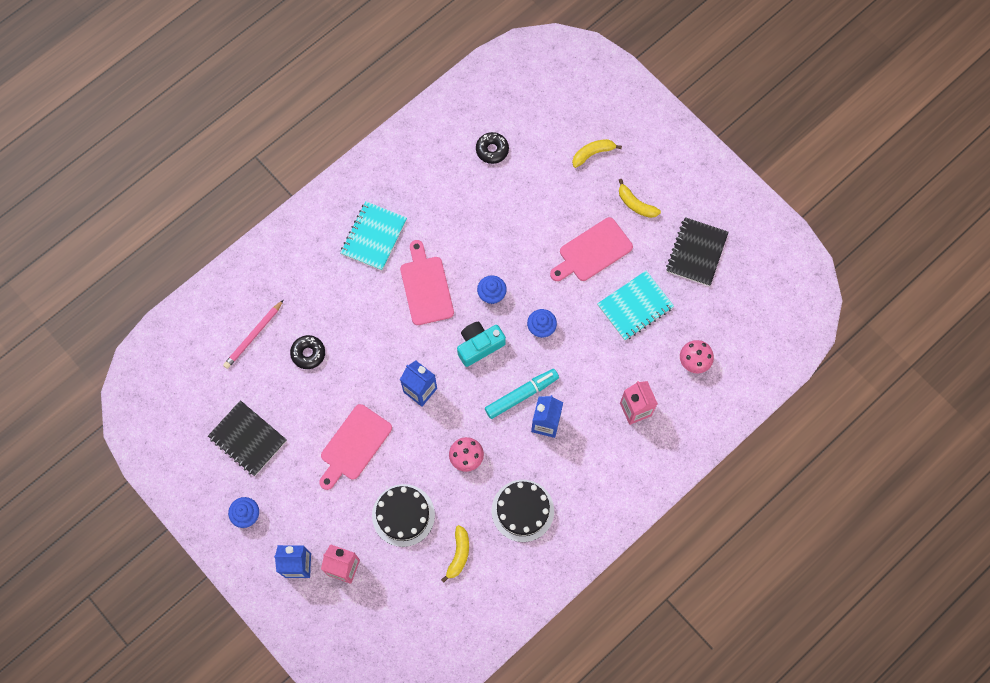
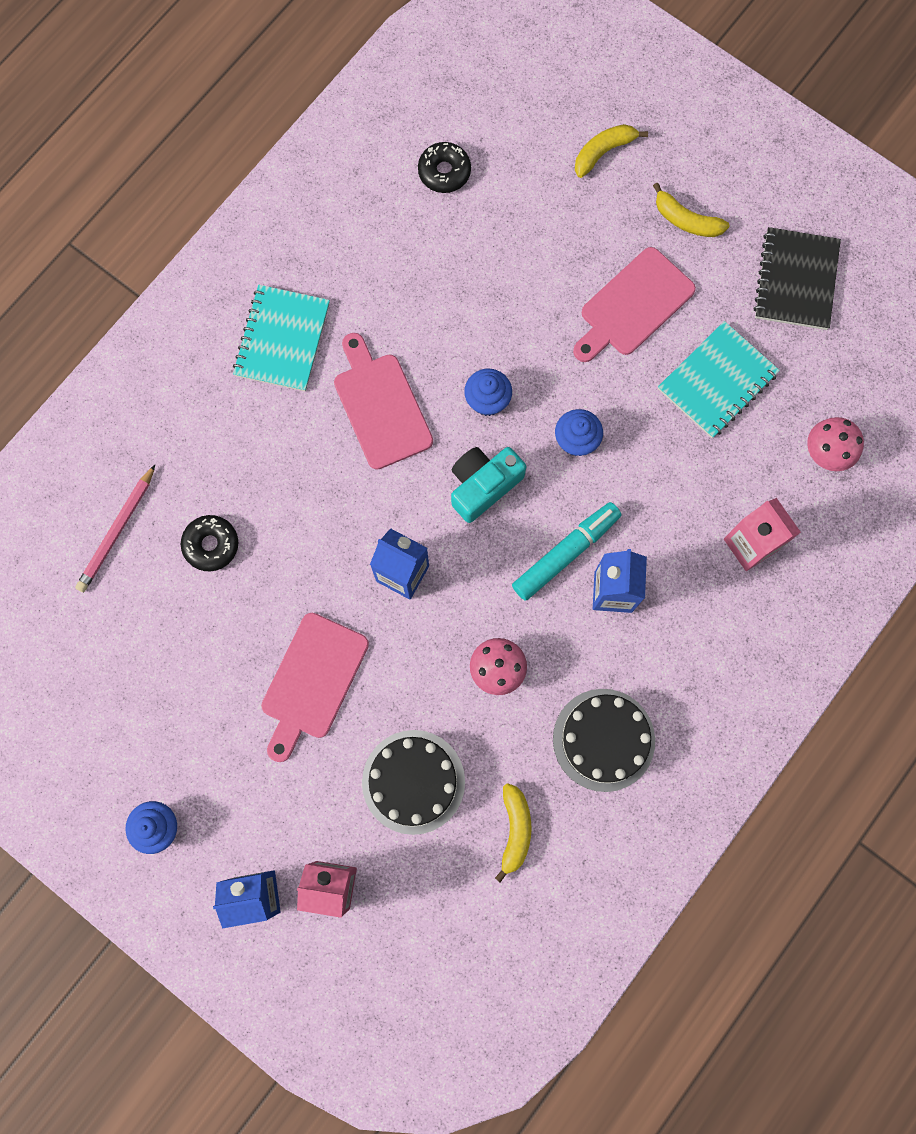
camera: 10 degrees left, 5 degrees up
(248, 439) = (138, 701): black notebook -> none

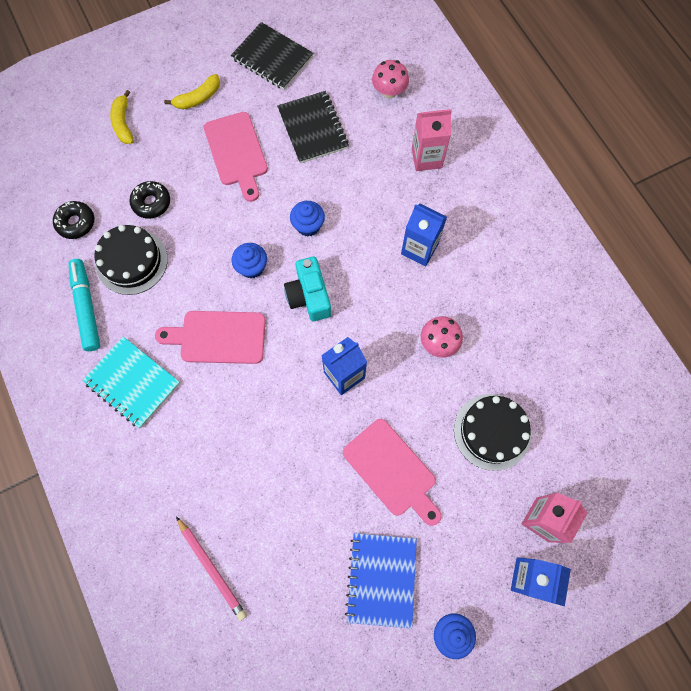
camera: 65 degrees left, 5 degrees down
(183, 723) = (381, 579): none -> blue notebook
(211, 545) = (258, 500): black donut -> black donut (151, 203)
(515, 830) = (551, 379): yellow banana -> none
(565, 553) = (380, 266): turquoise marker -> turquoise marker (87, 307)
(603, 740) = (513, 298): black cake -> black cake (132, 261)
(717, 381) = (313, 129): turquoise notebook -> black notebook

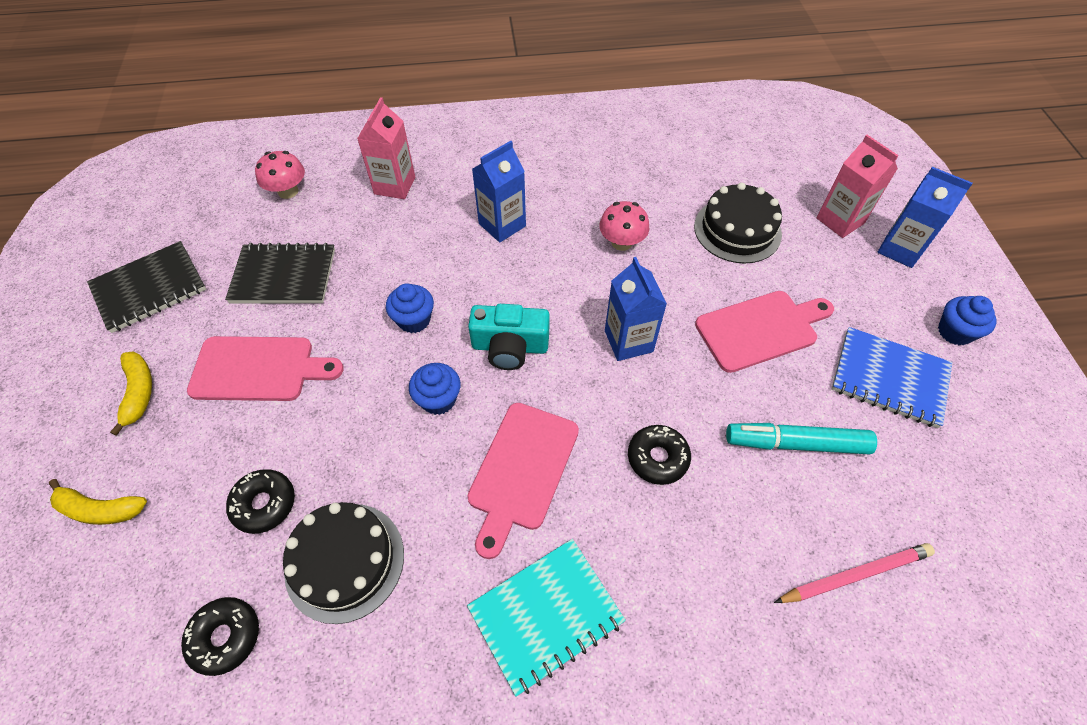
camera: 70 degrees left, 15 degrees down
(87, 307) = (387, 658): turquoise marker -> turquoise marker (796, 443)
(255, 420) = (657, 458): none -> black donut

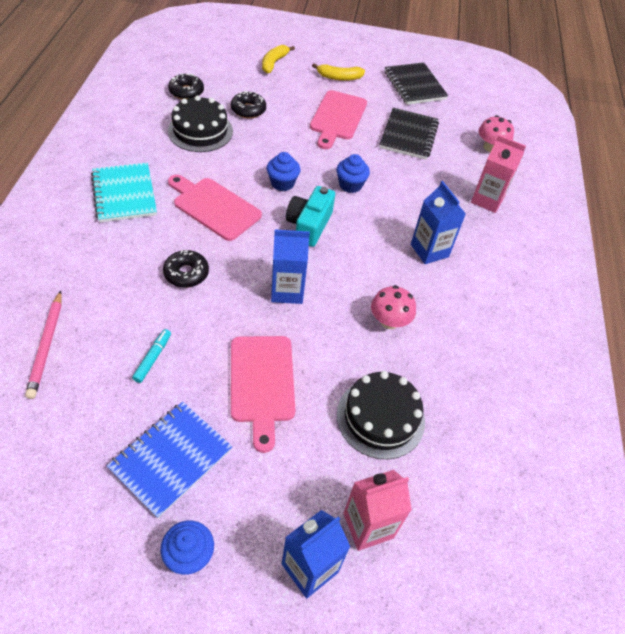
camera: 100 degrees right, 5 degrees down
(796, 443) = (153, 358): turquoise marker -> turquoise marker, size x0.55

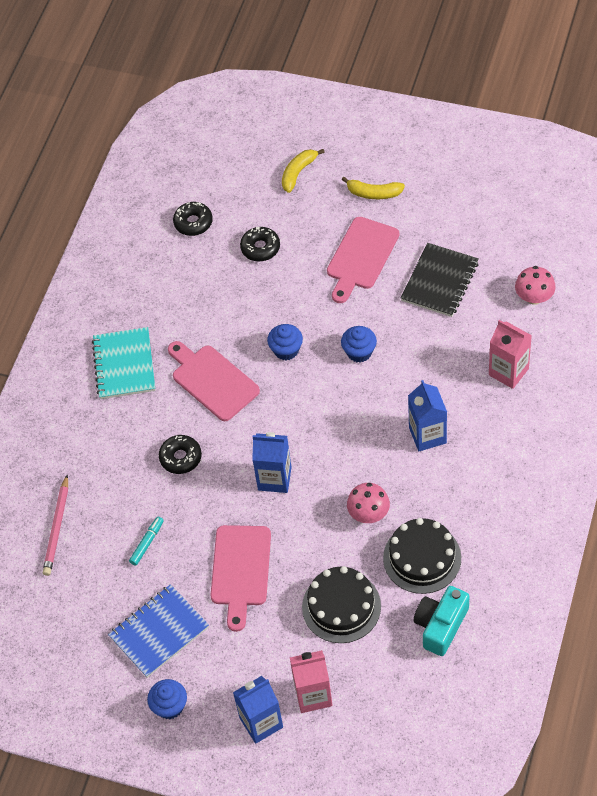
camera: 20 degrees right, 5 degrees up
(200, 131) = (205, 280): black cake -> black cake (422, 558)
(309, 225) = (307, 403): turquoise camera -> turquoise camera (440, 625)
(414, 85) = (465, 203): black notebook -> none

